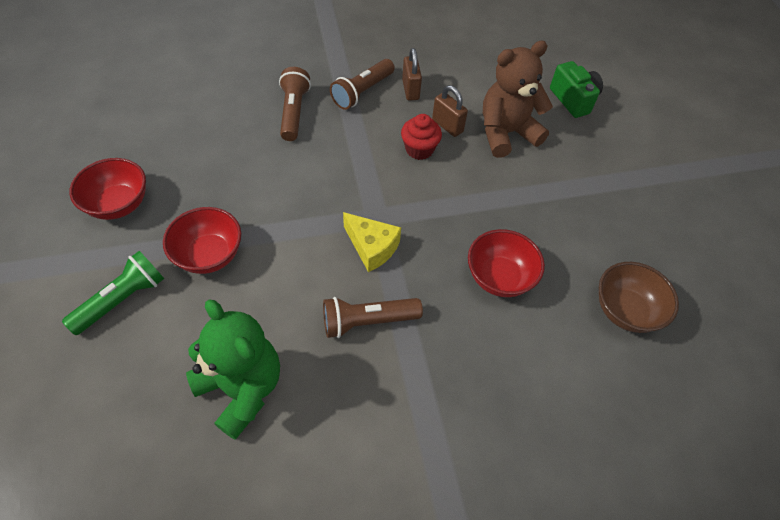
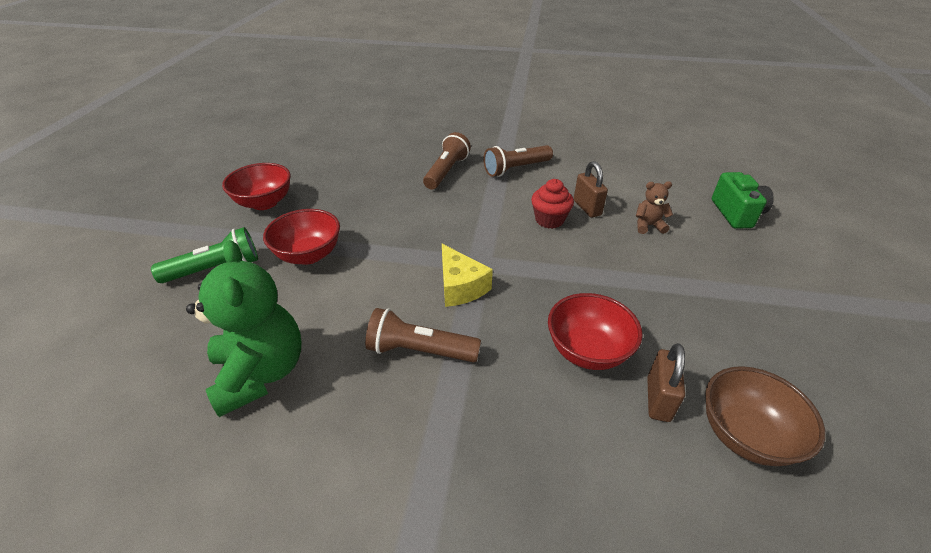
camera: 25 degrees right, 15 degrees down
(410, 90) = (562, 175): brown padlock -> brown padlock (658, 399)
(506, 133) = (648, 226): brown teddy bear -> brown teddy bear, size x0.46

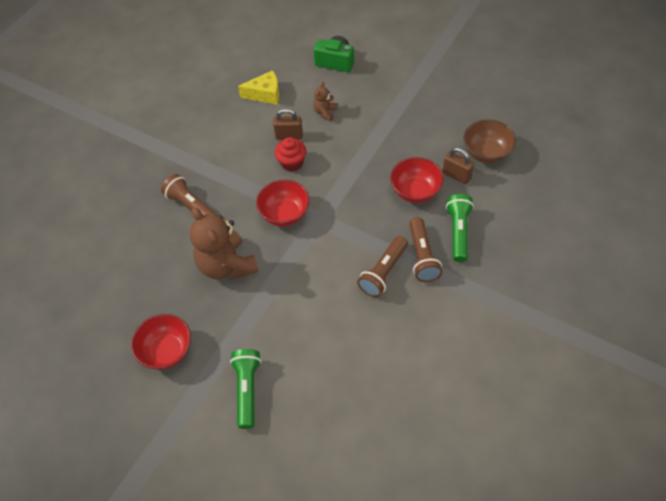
camera: 65 degrees left, 15 degrees up
(261, 373) = (368, 361): green teddy bear -> none
(309, 255) = (260, 323): red bowl -> red bowl (285, 214)
(381, 212) = (227, 265): none -> brown teddy bear
(460, 286) = (337, 236): yellow cheese -> yellow cheese (265, 94)
(516, 169) = (214, 159): brown flashlight -> brown flashlight (422, 256)
(541, 433) = (458, 232): none -> green flashlight

